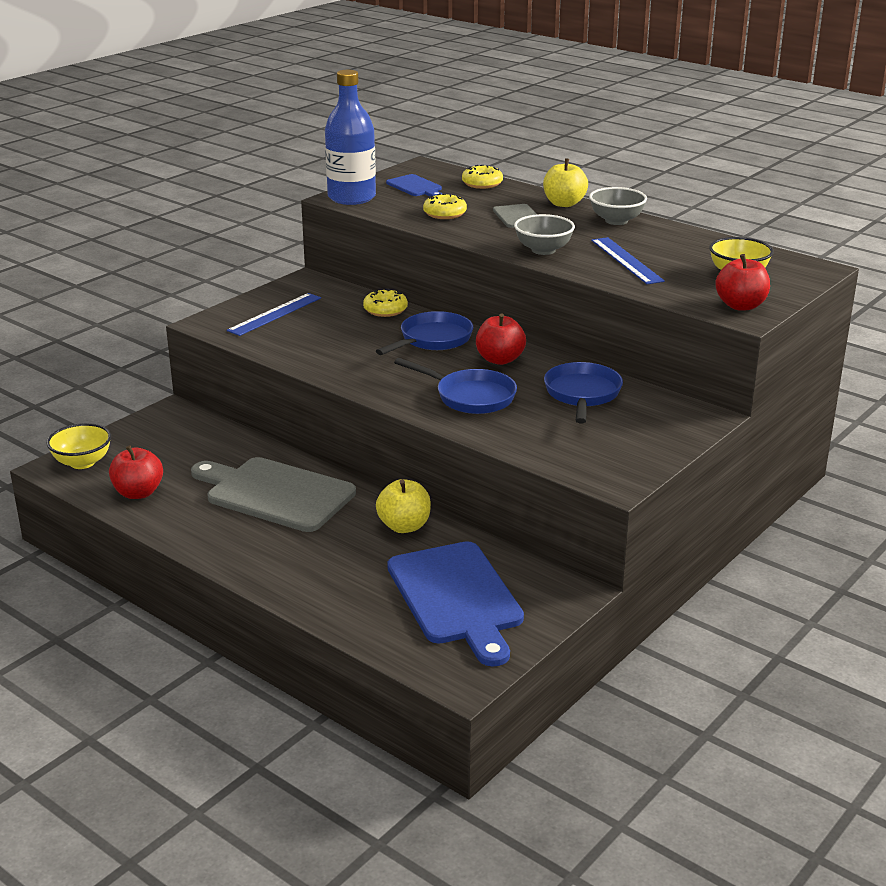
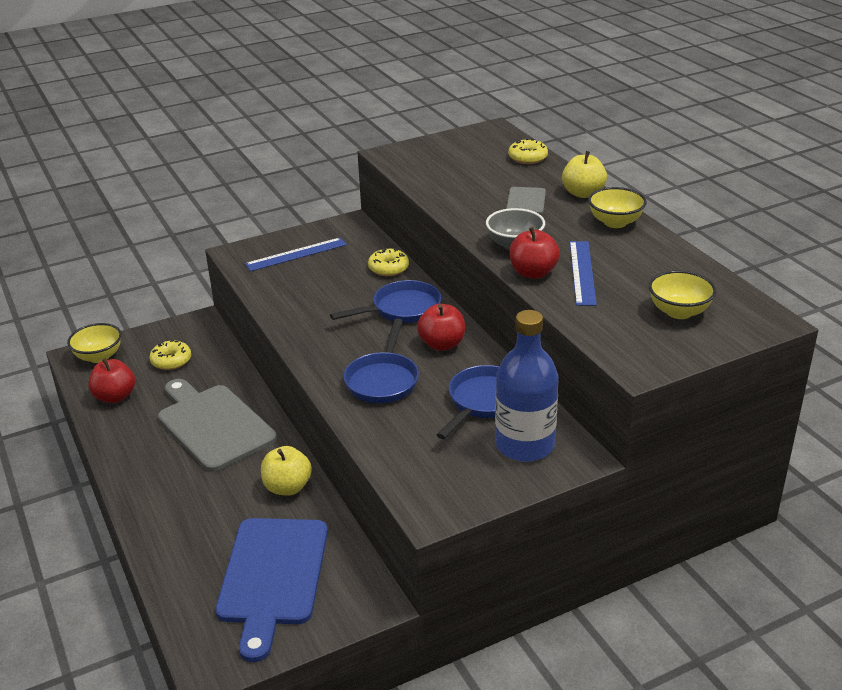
camera: 25 degrees right, 5 degrees up
(351, 197) = (400, 155): blue bottle -> blue bottle (524, 445)
(415, 187) = (465, 152): blue cutting board -> none
(444, 214) = (463, 187): yellow donut -> yellow donut (171, 361)
(470, 397) = (383, 380): blue pan -> blue pan turned 45 degrees clockwise
(616, 221) = (615, 222): grey bowl -> yellow bowl
(740, 306) = (646, 352): red apple -> red apple (533, 273)

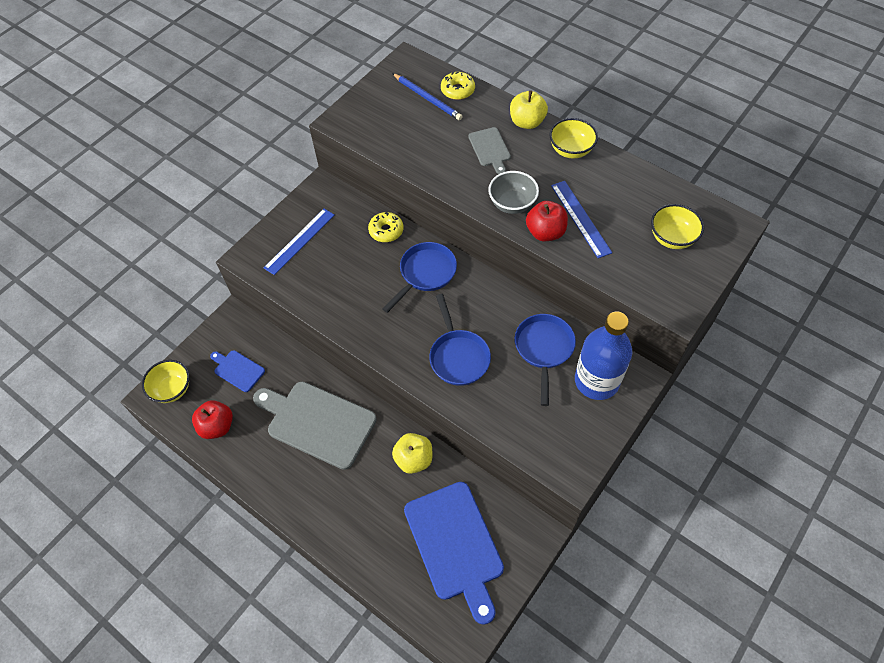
camera: 25 degrees left, 25 degrees up
(171, 361) = (237, 370): yellow donut -> blue cutting board
(442, 344) = (478, 301): red apple -> none
(491, 157) = (427, 98): none -> blue pencil

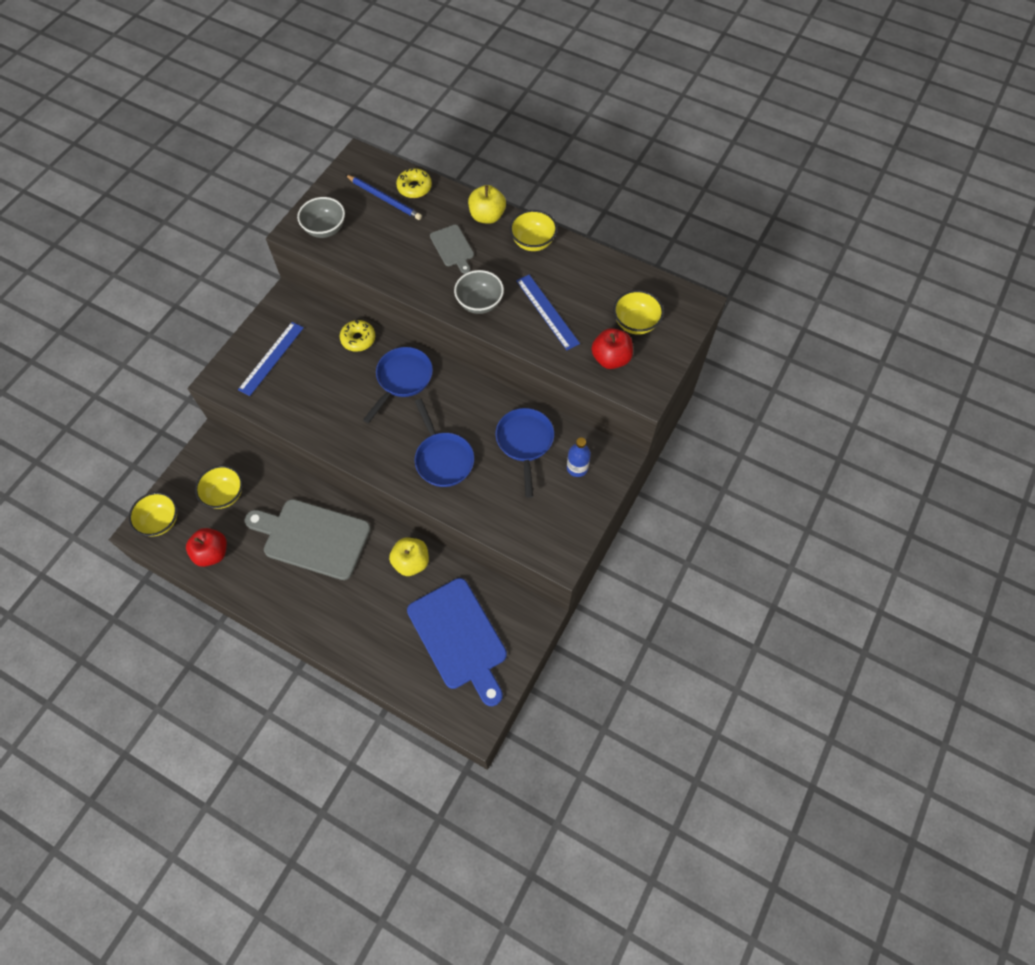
camera: 10 degrees left, 5 degrees up
(237, 370) = (225, 494): blue cutting board -> yellow bowl
(367, 121) = (325, 229): none -> grey bowl
(545, 232) = (514, 329): red apple -> red apple (611, 359)
(596, 381) = (577, 468): blue bottle -> blue bottle, size x0.50

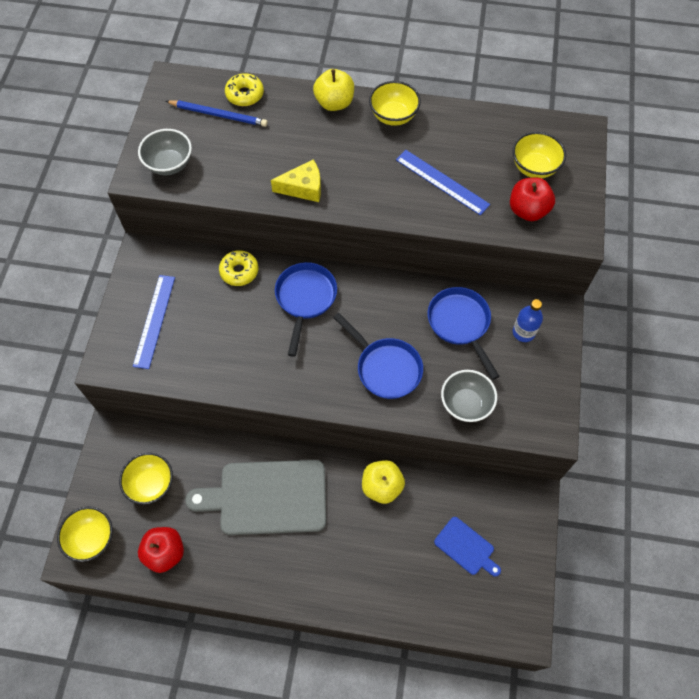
camera: 20 degrees left, 0 degrees up
(426, 281) = (303, 188): none -> yellow cheese
(453, 247) = (314, 145): grey cutting board -> none
(459, 637) = (466, 547): blue cutting board -> blue cutting board, size x0.49
(479, 303) = (369, 194): grey bowl -> grey bowl (465, 404)

